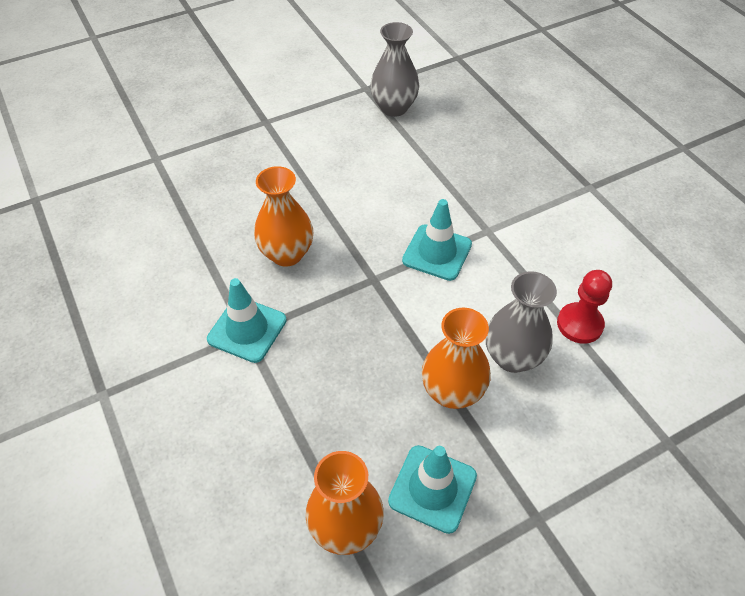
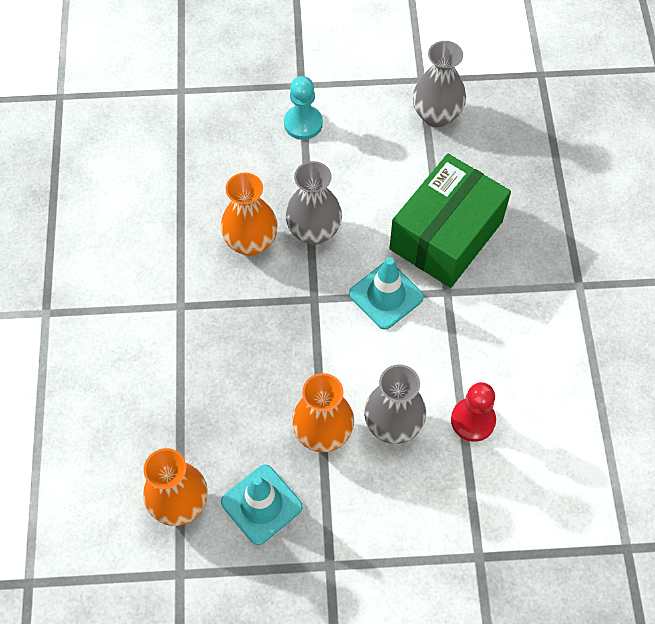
camera: 25 degrees right, 10 degrees up
(247, 329) = (183, 303): turquoise traffic cone -> none
(283, 148) = (303, 123): none -> turquoise pawn
(341, 225) = (314, 231): none -> grey vase
(458, 188) = (446, 235): none -> green box

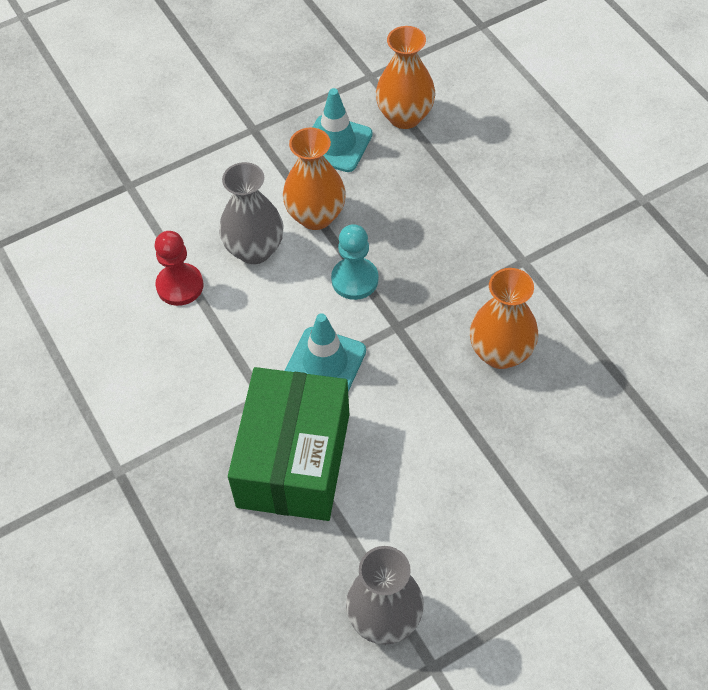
camera: 155 degrees right, 5 degrees down
(303, 123) = (541, 522): turquoise pawn -> turquoise pawn (355, 280)
(314, 231) = (442, 395): grey vase -> none

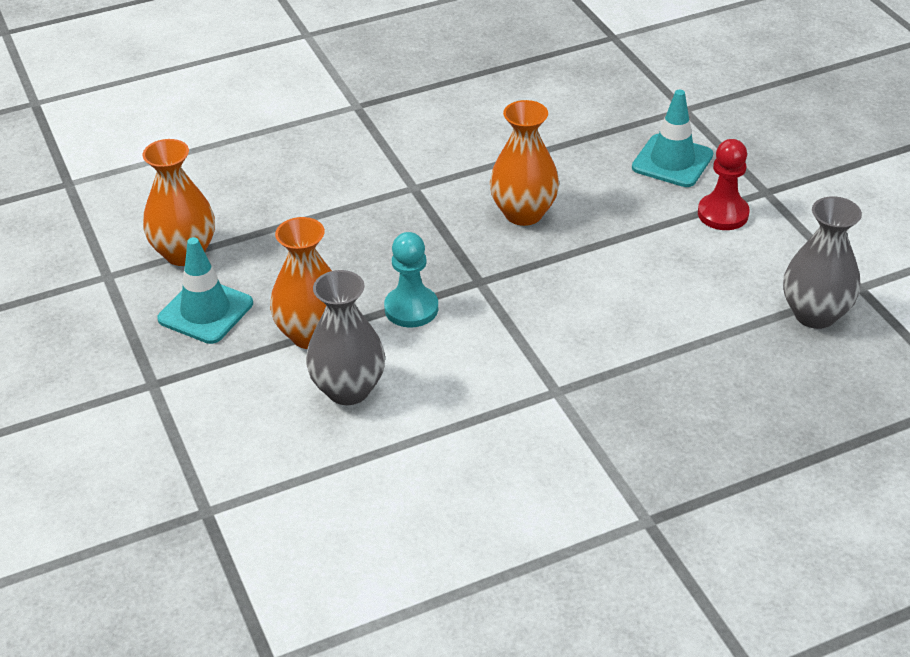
camera: 85 degrees left, 15 degrees down
(180, 286) = (387, 460): red pawn -> red pawn (723, 214)
(293, 460) = (639, 369): green box -> none
(325, 363) = (518, 338): turquoise traffic cone -> turquoise traffic cone (672, 161)

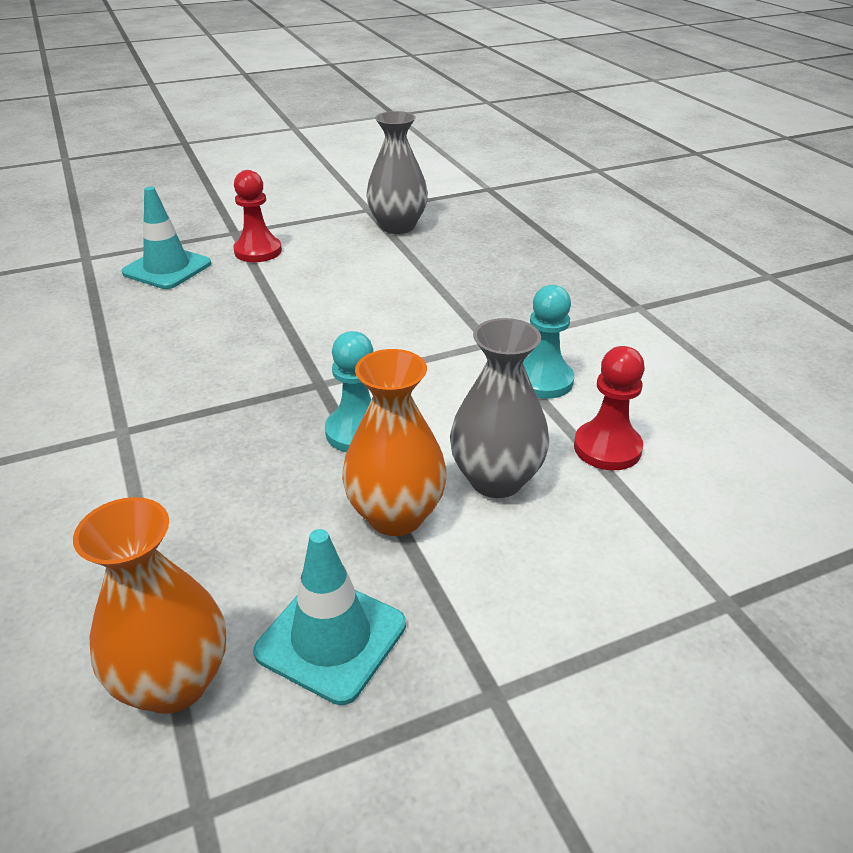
camera: 90 degrees left, 5 degrees down
(387, 462) = (607, 448): none -> red pawn
(490, 426) = (543, 380): none -> turquoise pawn
(523, 213) = (212, 352): orange vase -> none

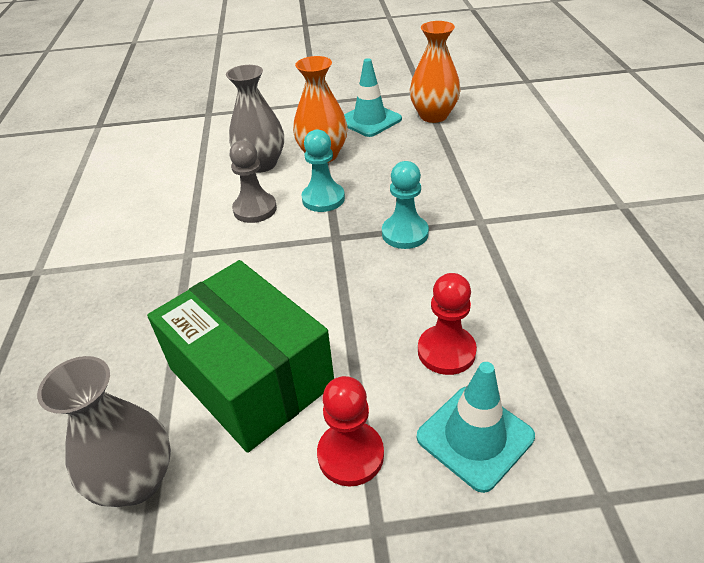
camera: 160 degrees left, 5 degrees up
(352, 272) = (251, 376): none -> green box
(449, 403) = (255, 209): none -> grey pawn
(543, 380) = (181, 216): turquoise pawn -> turquoise pawn (405, 233)
(607, 448) = (189, 171): red pawn -> red pawn (446, 351)

